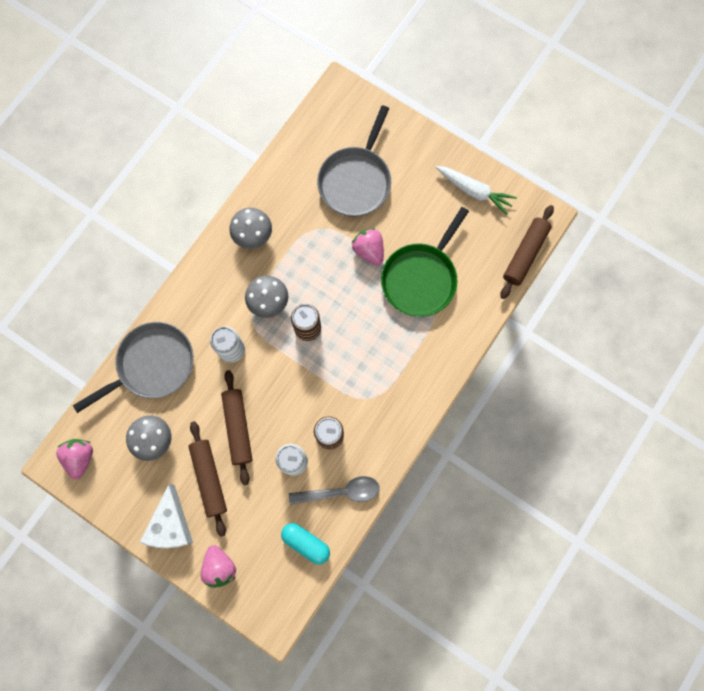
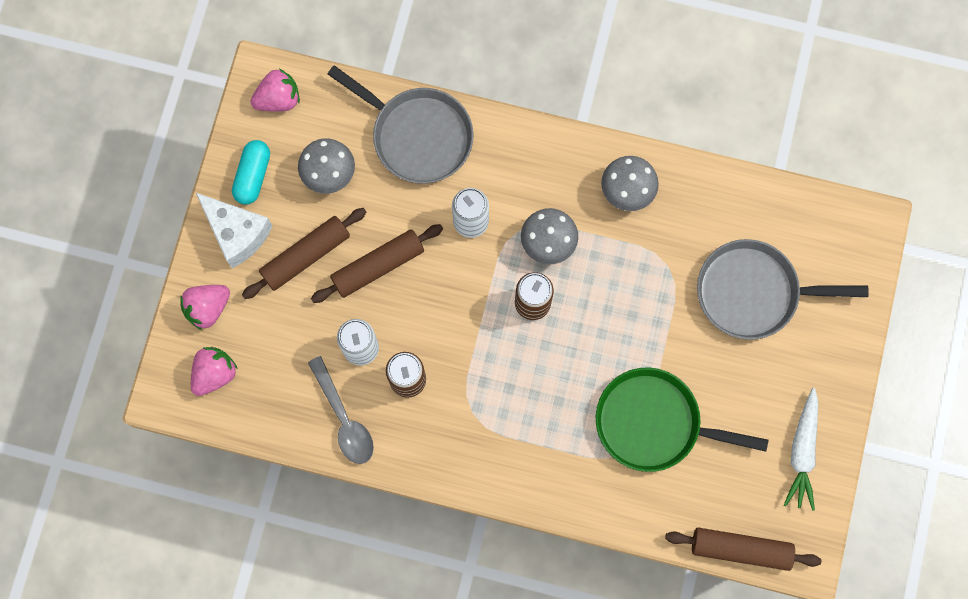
camera: 70 degrees right, 0 degrees up
(171, 524) = (237, 233): white cheese -> white cheese turned 120 degrees counterclockwise
(306, 543) = (269, 399): turquoise capsule -> turquoise capsule (253, 176)
(369, 250) = (664, 343): pink strawberry -> pink strawberry (215, 374)

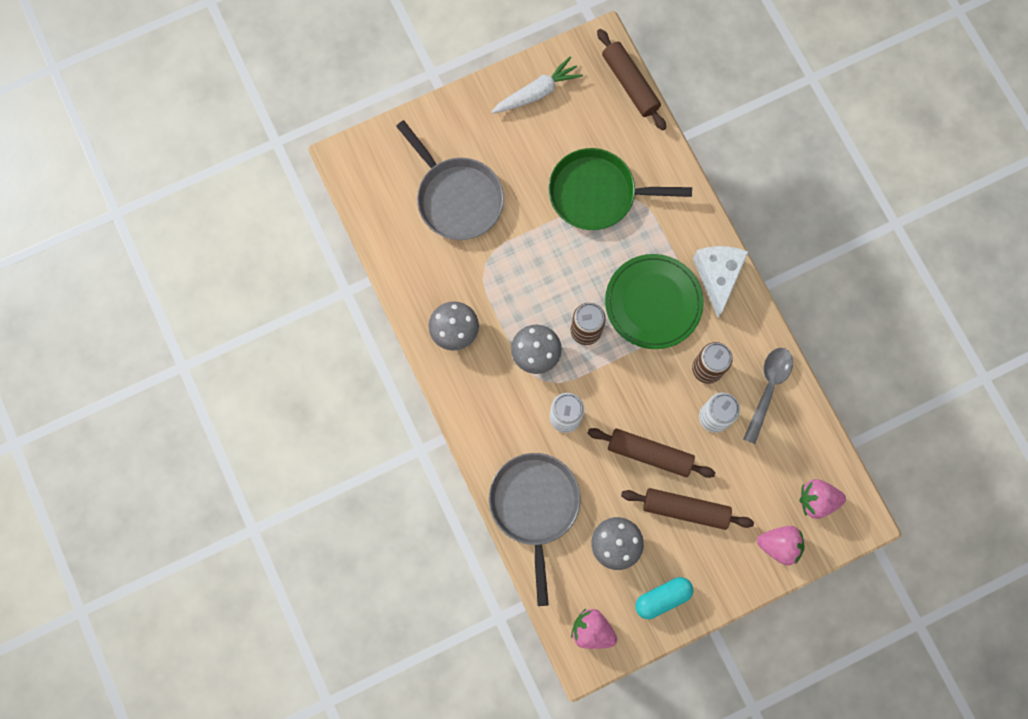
camera: 130 degrees left, 0 degrees up
(237, 233) = (711, 572): white cheese -> white cheese (717, 276)
(508, 385) = (653, 302): none -> green plate
(653, 423) = (597, 193): green pan -> green pan turned 120 degrees clockwise

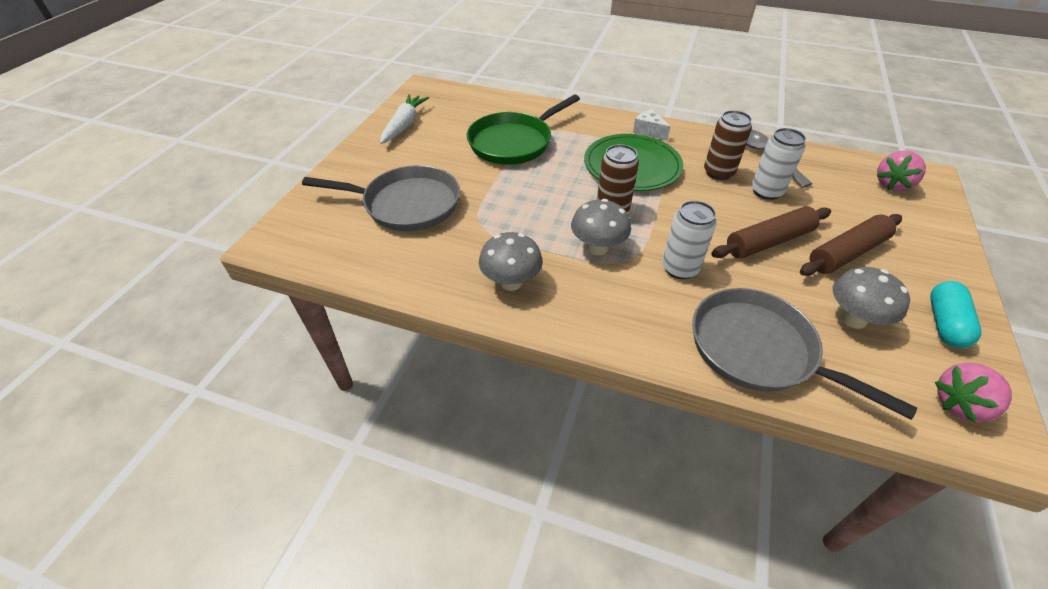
camera: 45 degrees left, 30 degrees down
(630, 84) = (465, 92): brown rolling pin -> none
(717, 276) = (648, 131): white cheese -> white cheese, size x0.58
(779, 545) = (926, 223): pink strawberry -> none

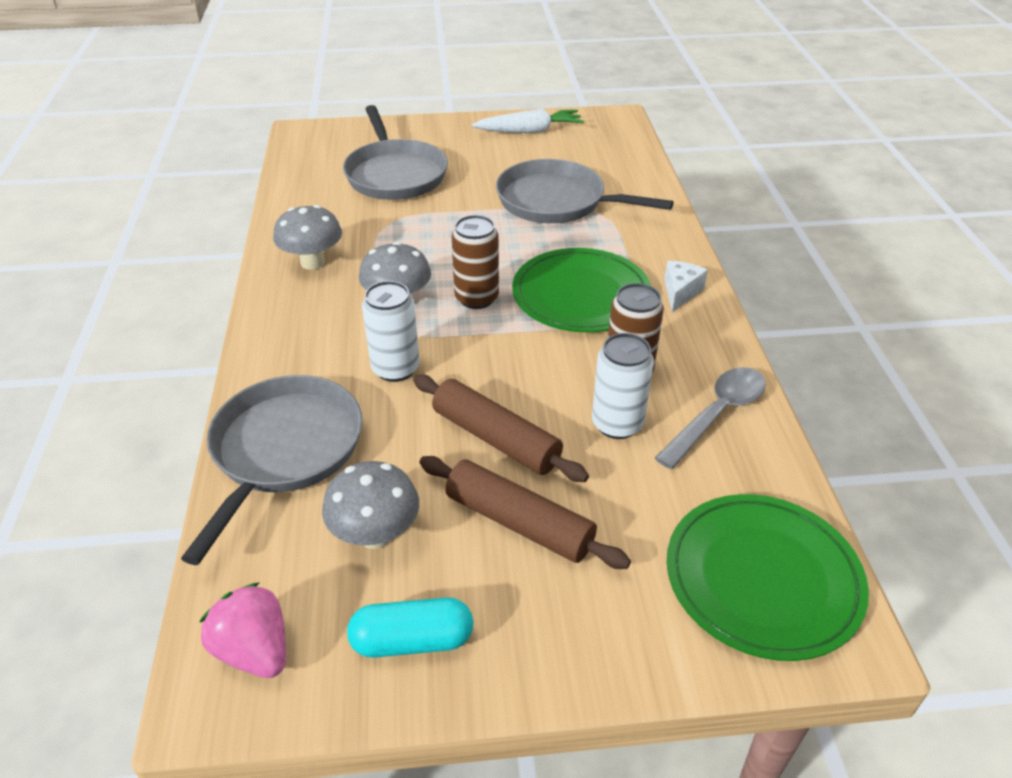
camera: 65 degrees right, 5 degrees down
(513, 142) = (556, 201): green pan -> grey pan
(892, 184) = (763, 578): pink strawberry -> green plate

